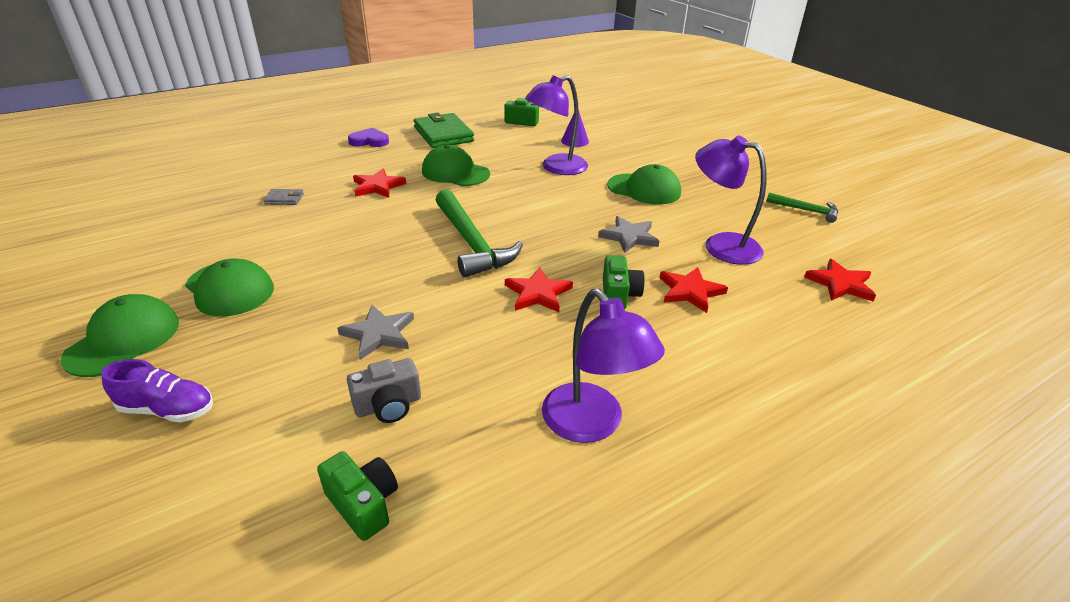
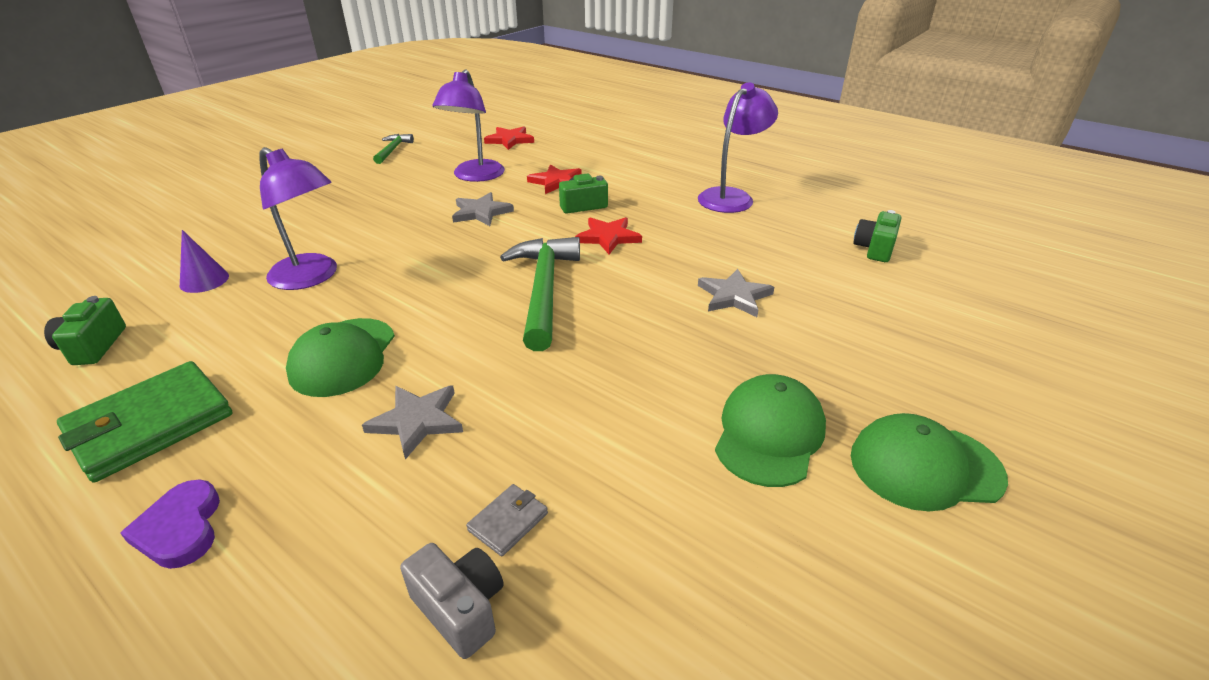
camera: 110 degrees left, 0 degrees up
(168, 409) = (935, 368): purple shoe -> none
(284, 199) = (508, 522): grey wallet -> grey wallet turned 60 degrees clockwise
(378, 186) = (417, 421): red star -> grey star
(388, 405) = (799, 265): grey camera -> grey camera (460, 608)
(472, 243) = (543, 290): green hammer -> green hammer turned 45 degrees counterclockwise
(644, 189) = (367, 217): green cap -> none

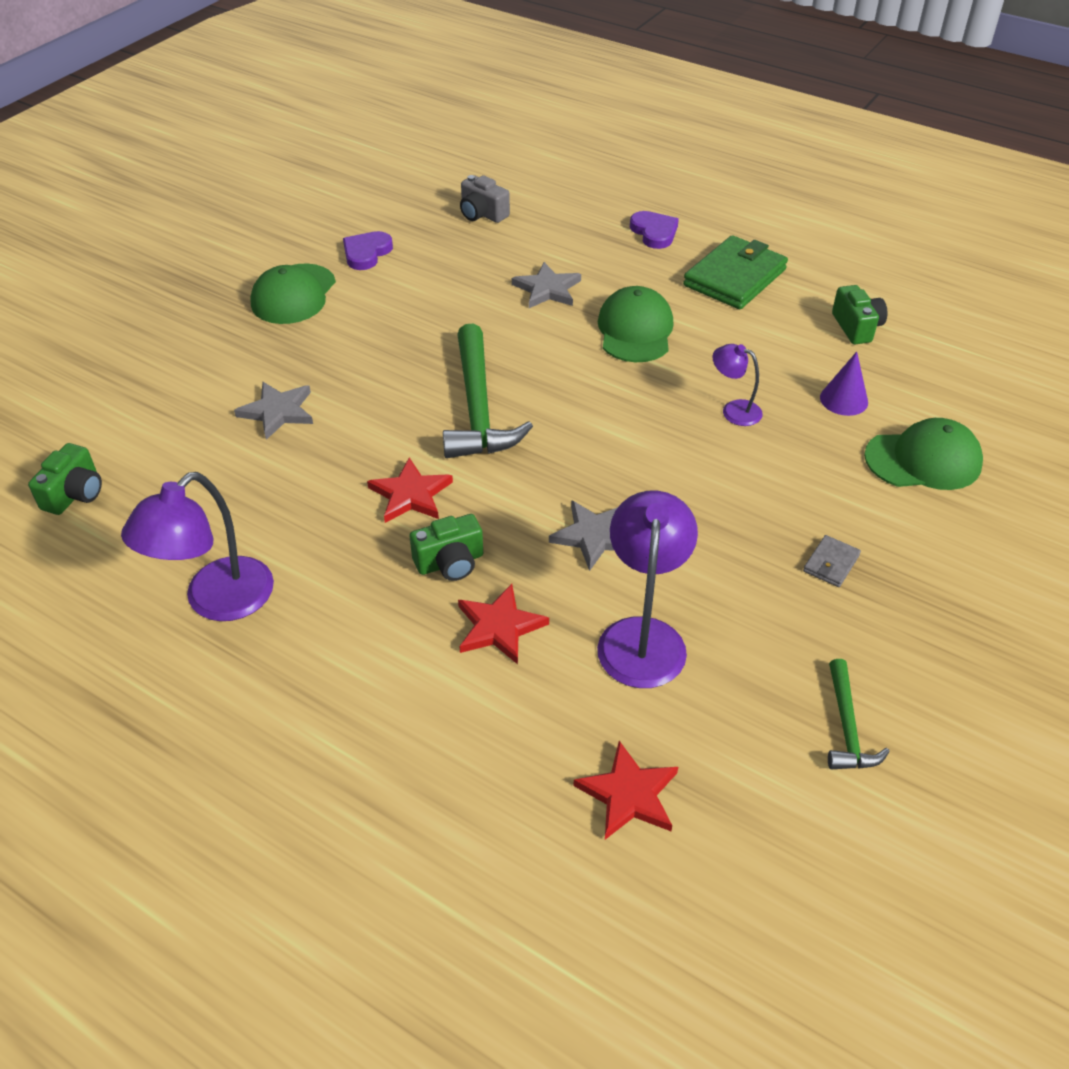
camera: 175 degrees right, 10 degrees up
(312, 277) = (734, 410): purple lamp -> purple lamp, size x0.54
(508, 522) = (467, 244): grey wallet -> grey wallet (831, 563)
(677, 511) = (366, 253): none -> purple heart
(925, 466) = (196, 282): green cap -> green cap (923, 460)

